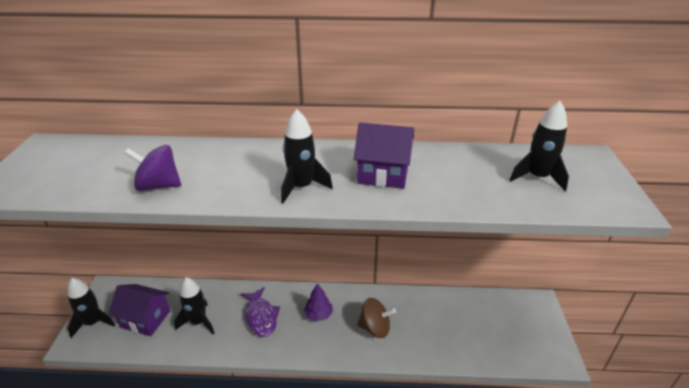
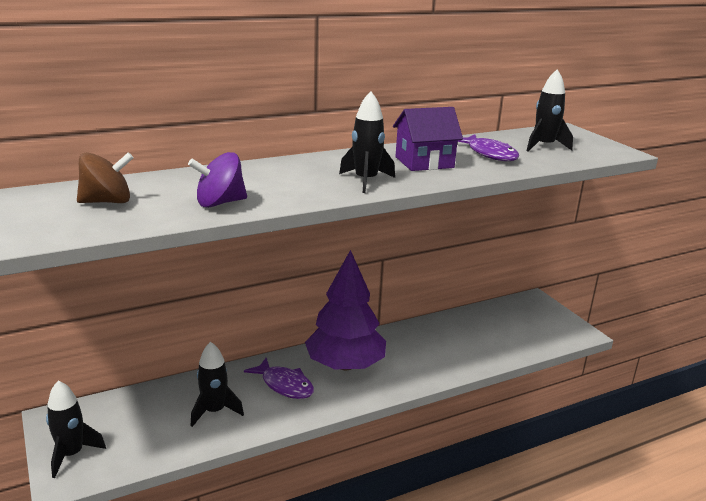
camera: 30 degrees left, 10 degrees down
(145, 319) = (142, 429): purple house -> none
(318, 315) = (345, 365): purple tree -> purple tree, size x2.38
(375, 328) = (410, 359): brown spinning top -> brown spinning top (107, 202)
(463, 177) = (489, 154): none -> purple fish

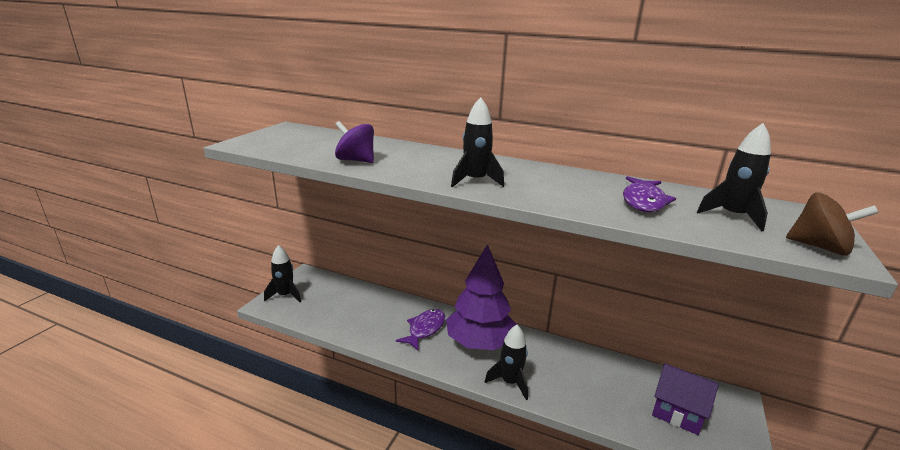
camera: 50 degrees right, 0 degrees up
(107, 202) = (313, 141): brown spinning top -> brown spinning top (819, 247)
(214, 411) = (368, 318): black rocket -> black rocket (510, 382)
(284, 385) = (425, 329): purple fish -> purple fish turned 150 degrees counterclockwise
(424, 162) = (559, 186): purple house -> purple house (677, 412)

